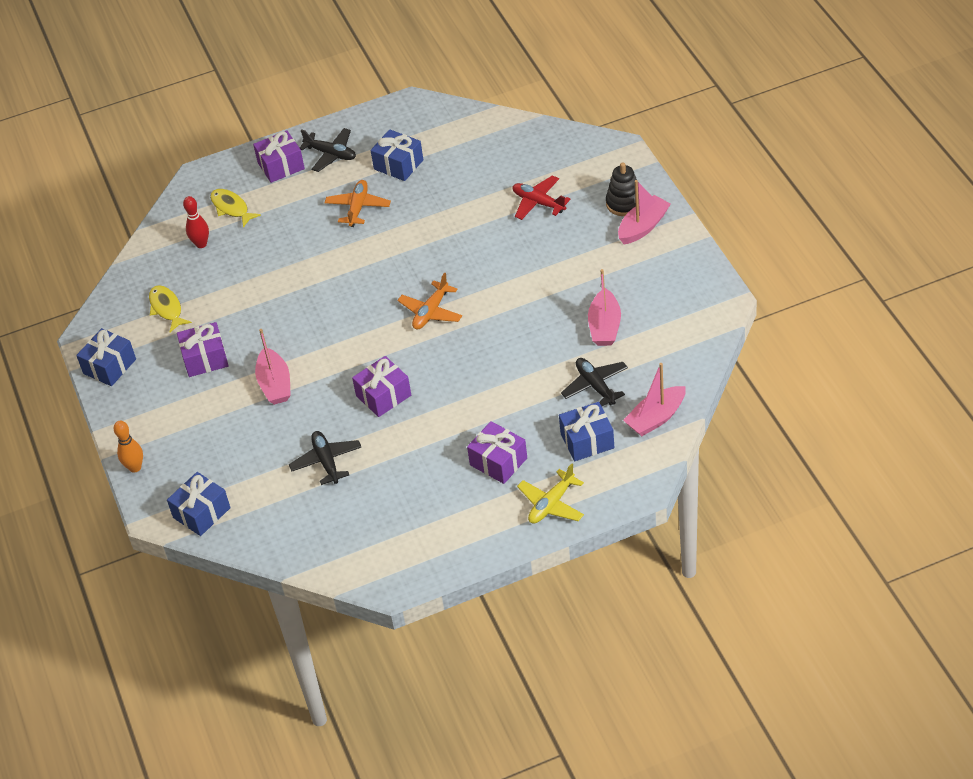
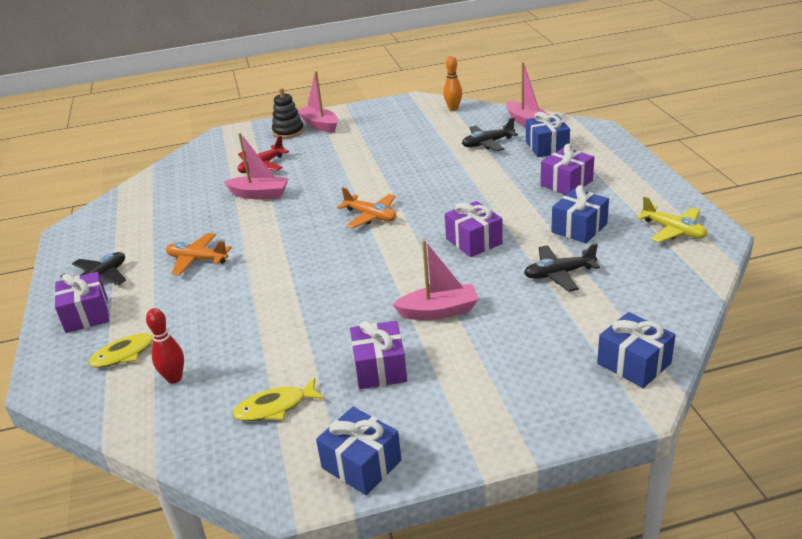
camera: 85 degrees left, 15 degrees down
(135, 467) = (557, 428): orange bowling pin -> orange bowling pin (453, 108)
(398, 164) = (153, 236): blue gift -> blue gift (579, 228)
(551, 504) = (615, 161): yellow plane -> yellow plane (673, 230)
(604, 326) = (423, 140): pink boat -> pink boat (259, 194)

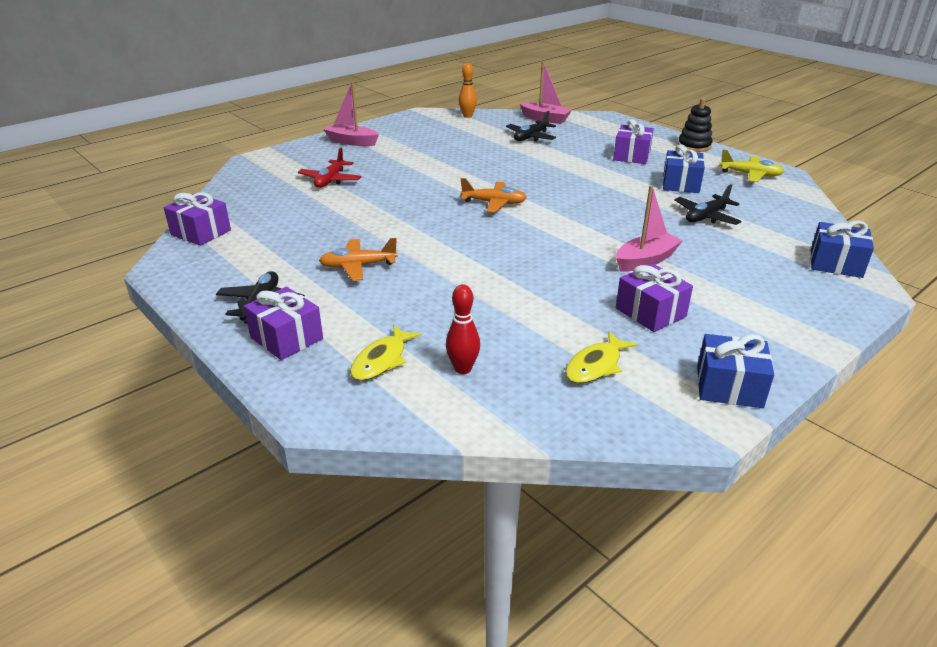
camera: 30 degrees left, 0 degrees up
(259, 194) = (358, 203): pink boat -> none
(288, 132) = (324, 150): black stacking toy -> black stacking toy (694, 146)
(474, 241) = (609, 206): purple gift -> purple gift (201, 232)
(547, 147) = (584, 134): blue gift -> none

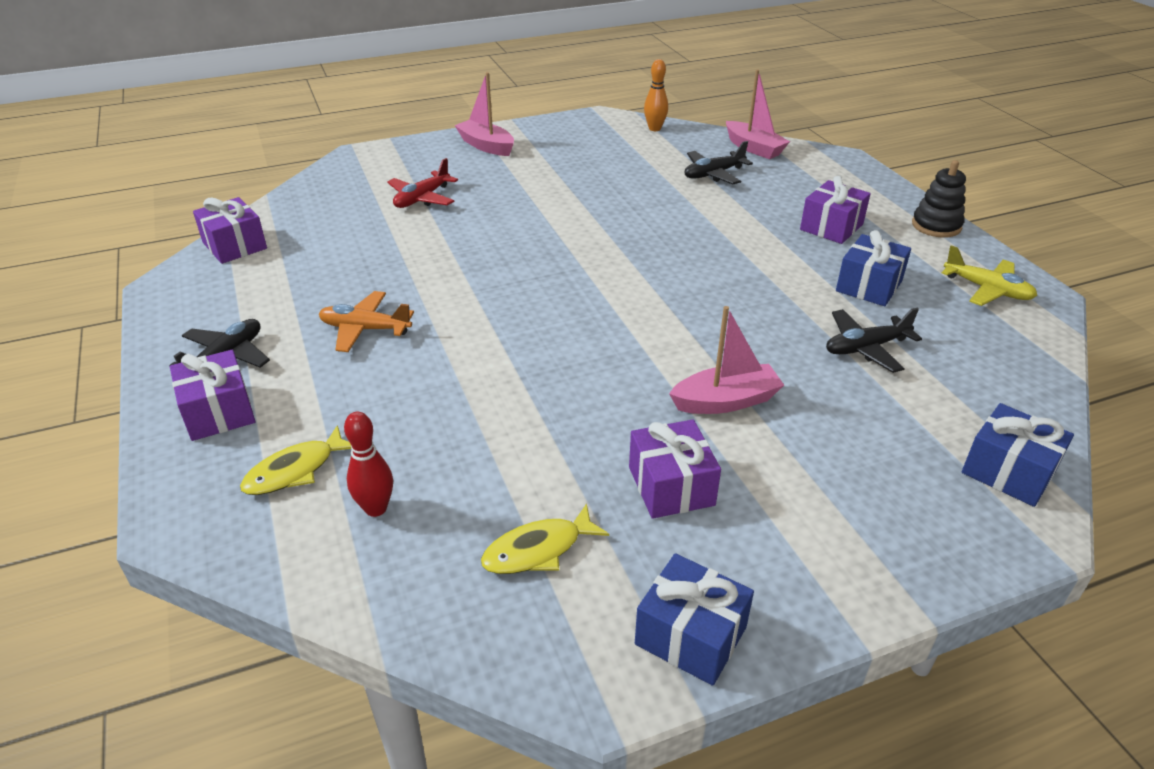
camera: 20 degrees right, 5 degrees up
(494, 203) = (591, 269): orange plane -> none

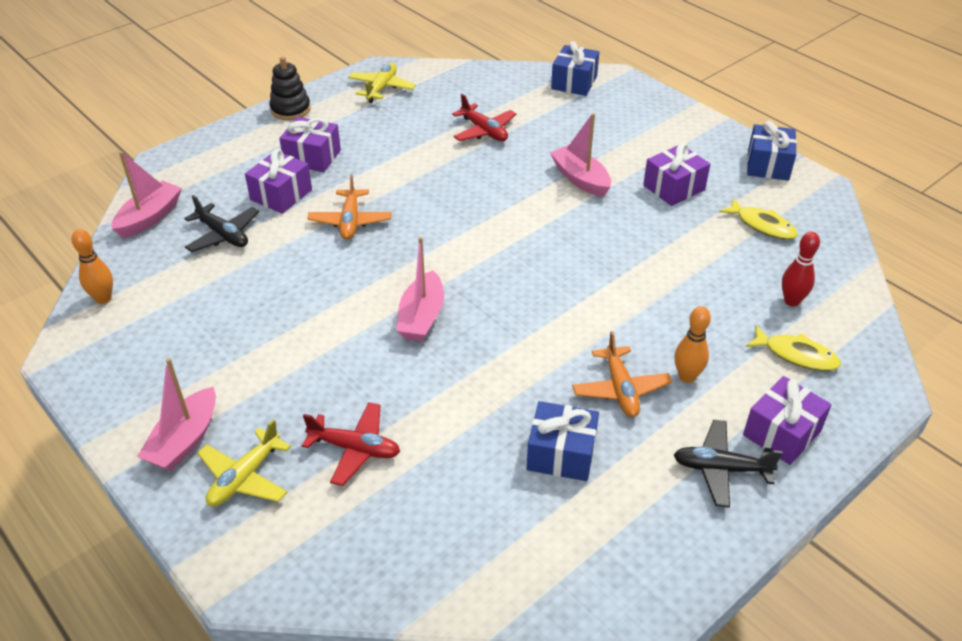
camera: 110 degrees left, 5 degrees up
(235, 245) = (541, 585): purple gift -> purple gift (281, 195)
(342, 375) = (687, 376): none -> orange bowling pin
(435, 161) = (245, 477): none -> yellow plane
(541, 246) = (421, 317): none -> pink boat
(706, 232) = (350, 221): none -> orange plane
(866, 348) = (484, 131): black plane -> red plane
(869, 286) = (401, 134): blue gift -> blue gift (561, 454)

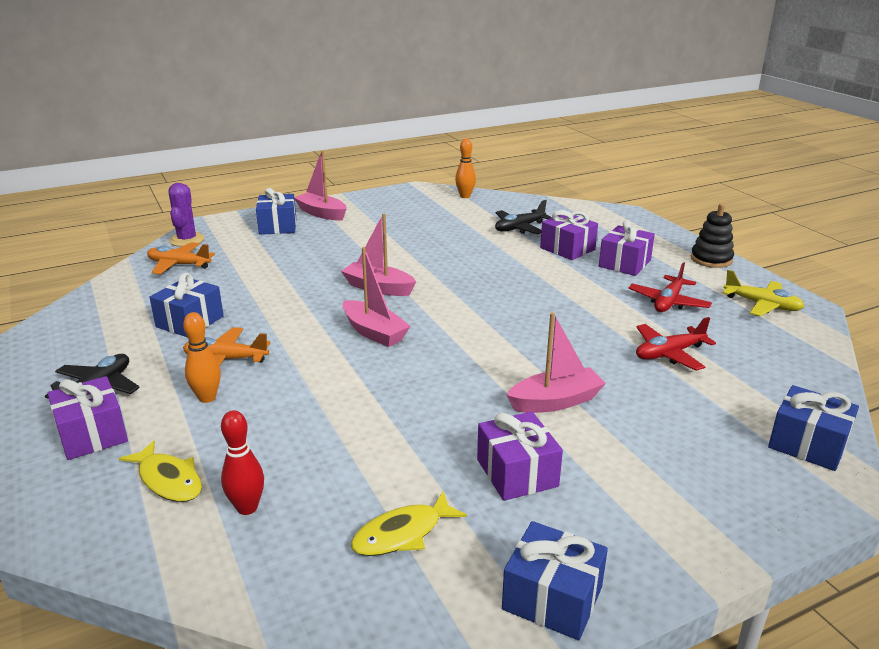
camera: 105 degrees right, 15 degrees down
(150, 217) = (550, 208): pink boat -> pink boat (374, 332)
(245, 477) = (278, 226): yellow plane -> blue gift
(319, 578) = (187, 240): none -> purple cactus
(350, 221) = (519, 272): orange plane -> orange plane (179, 265)
(355, 449) = (269, 255): red plane -> red plane (668, 302)
(796, 355) = (168, 480): yellow fish -> yellow fish turned 90 degrees counterclockwise

